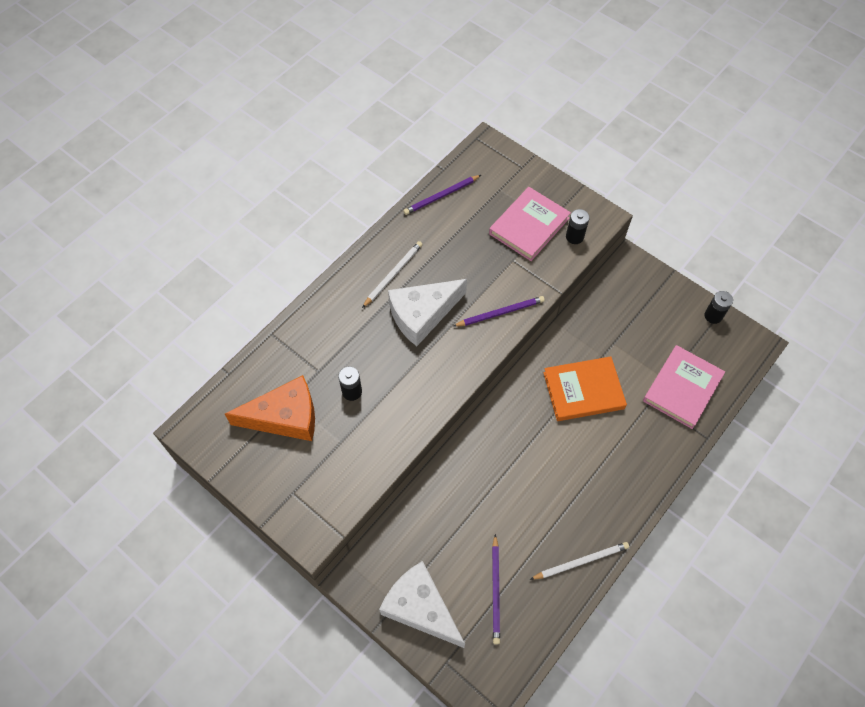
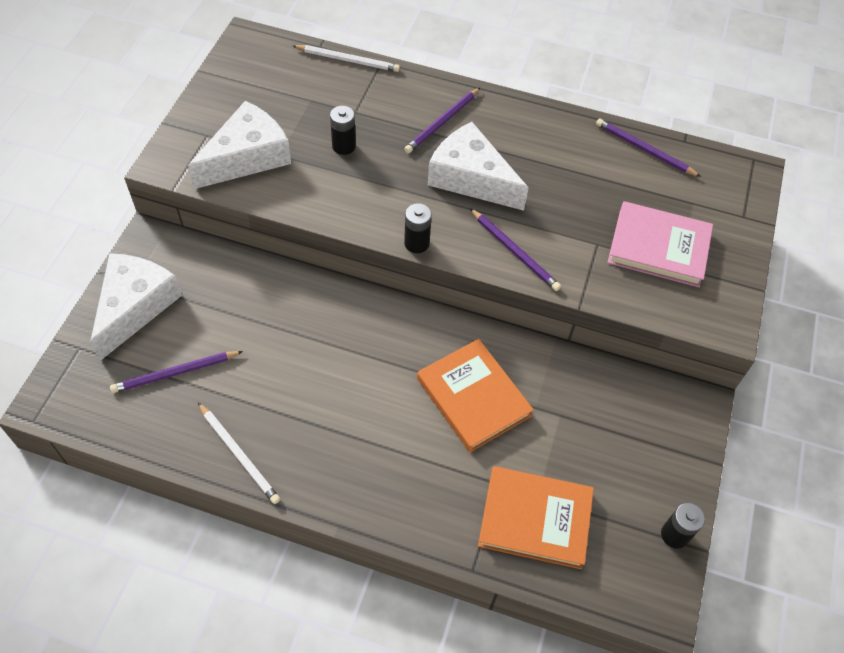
camera: 65 degrees right, 5 degrees down
(285, 417) = (290, 103): orange cheese -> none
(332, 468) = (247, 157): none -> white cheese
(358, 313) = (442, 122): none -> purple pencil
(393, 274) = (509, 137): white pencil -> white pencil (348, 60)
(574, 237) = (674, 301): black battery -> black battery (416, 243)
(682, 388) = (535, 519): pink book -> orange book

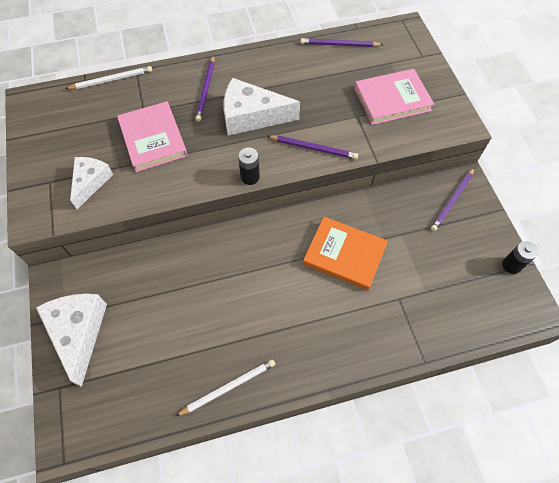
camera: 30 degrees left, 5 degrees up
(175, 373) = (143, 360): purple pencil -> purple pencil (452, 200)
(239, 454) = (228, 387): white pencil -> white pencil turned 45 degrees counterclockwise
(247, 157) = (91, 182): white cheese -> white cheese, size x0.64
(344, 146) = (153, 139): black battery -> pink book
(535, 519) = (434, 306): orange book -> none

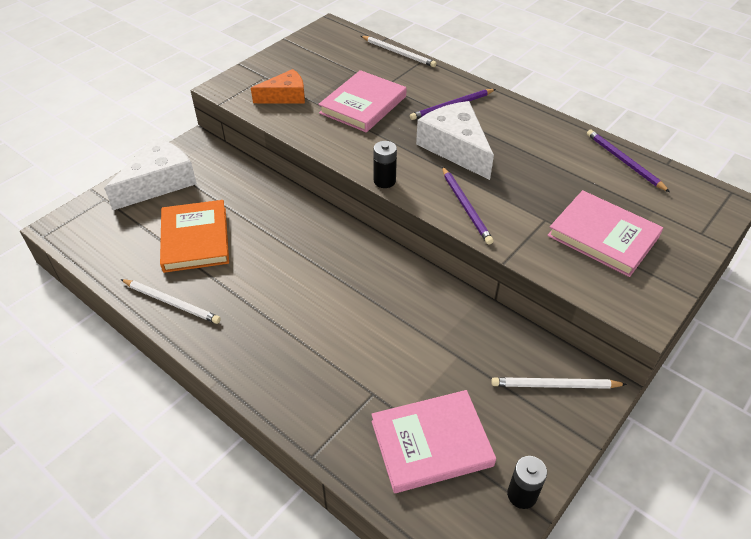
camera: 55 degrees right, 15 degrees down
(91, 182) = (285, 96): white cheese -> orange cheese
(344, 255) = (385, 318): orange book -> orange book (195, 239)
(452, 200) = (554, 385): purple pencil -> white pencil
(454, 289) = (431, 443): none -> pink book

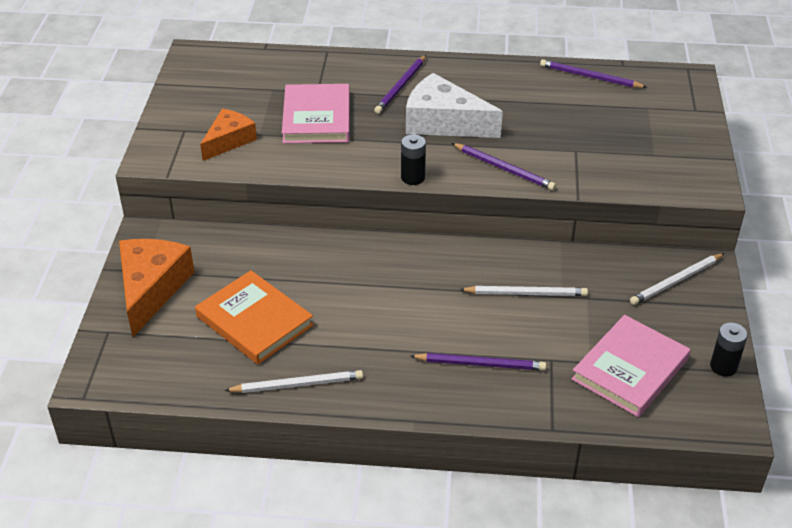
camera: 35 degrees left, 5 degrees down
(159, 182) = (151, 289): white cheese -> orange cheese
(313, 363) = (480, 364): none -> purple pencil
(398, 53) = (295, 54): white pencil -> white pencil (526, 293)
(603, 236) = (630, 144): pink book -> none

